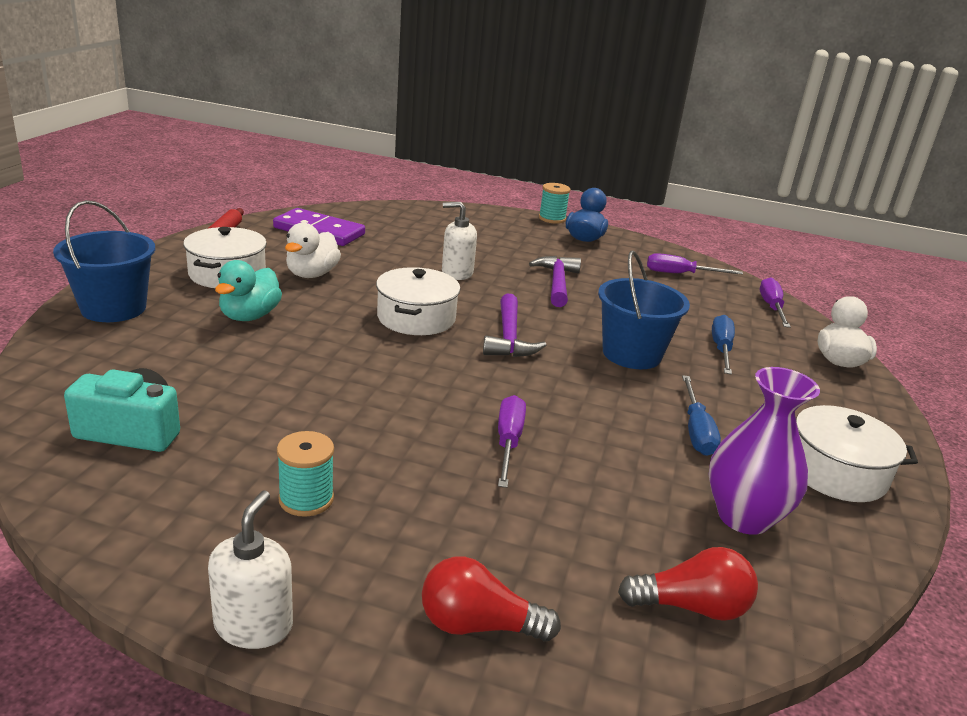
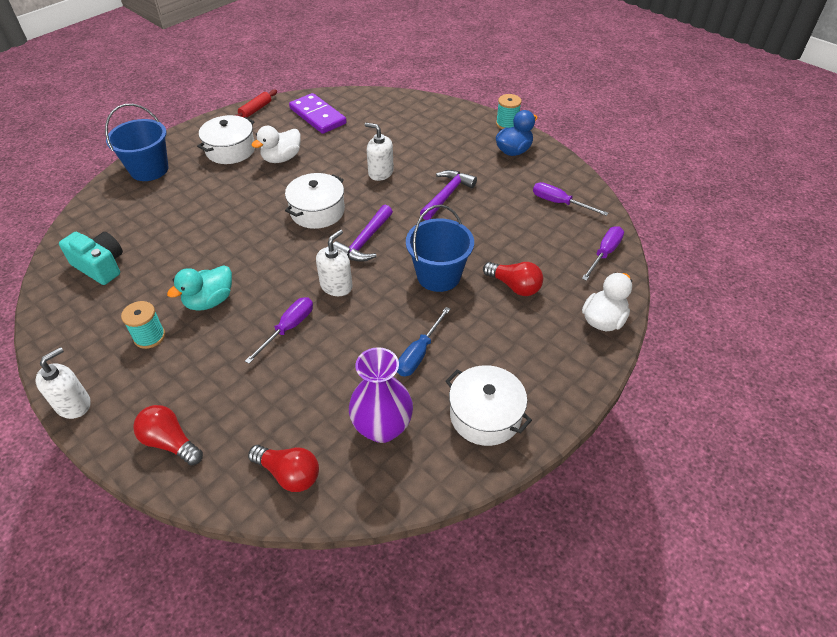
camera: 30 degrees right, 20 degrees up
(249, 316) = (218, 190): turquoise duck -> turquoise duck (209, 301)
(522, 386) = (336, 286): none -> white soap dispenser
(721, 349) = (514, 286): blue screwdriver -> red light bulb

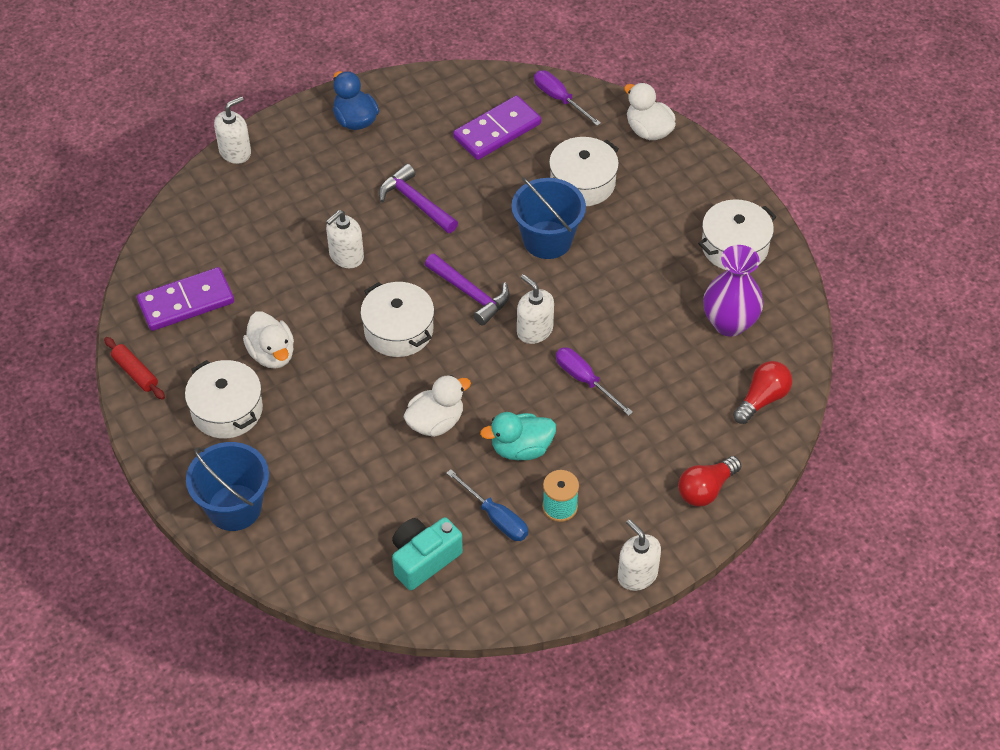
camera: 75 degrees left, 5 degrees up
(209, 301) = (521, 448): turquoise duck -> turquoise duck turned 105 degrees clockwise
(231, 247) = (436, 422): none -> white duck
(419, 353) = (649, 278): blue screwdriver -> blue screwdriver (496, 517)
(455, 108) = (235, 152): none -> white soap dispenser
(507, 124) = (296, 111): turquoise spool -> none
(514, 286) = (582, 183): red light bulb -> white pot
(545, 223) = (497, 131): none -> purple domino
(559, 203) = (467, 109): purple screwdriver -> none

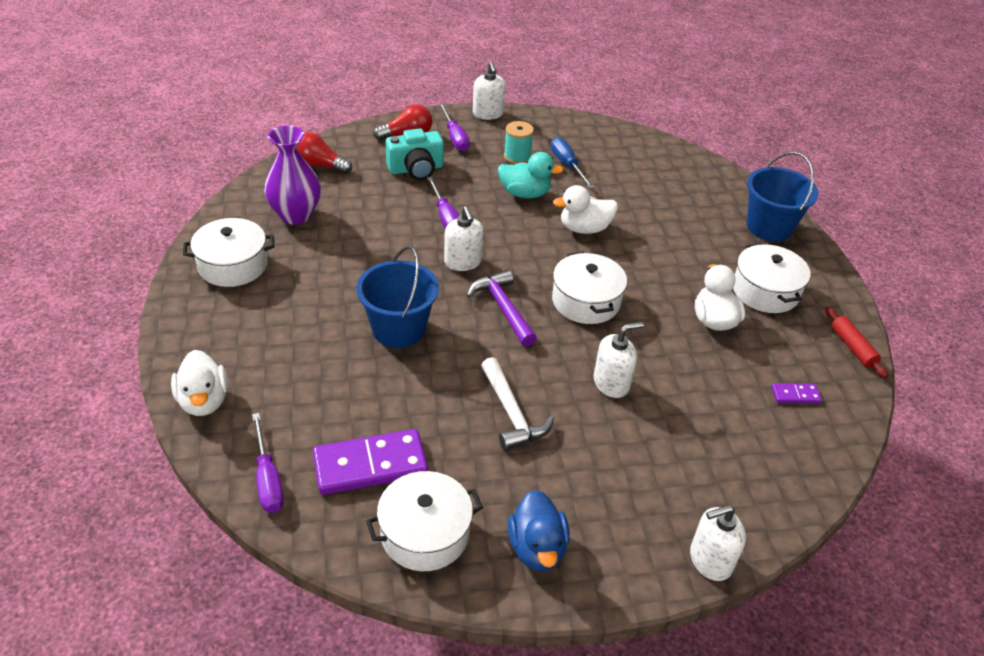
camera: 160 degrees left, 10 degrees down
(186, 302) = (795, 395): purple domino -> purple domino, size x0.46
(415, 202) = (512, 413): purple hammer -> white hammer
(424, 559) = (631, 160): turquoise camera -> turquoise camera (416, 169)
(582, 183) = (321, 370): white pot -> white pot (425, 533)
(650, 510) = (455, 137): none -> purple screwdriver
(762, 399) = (319, 165): red light bulb -> red light bulb turned 45 degrees clockwise

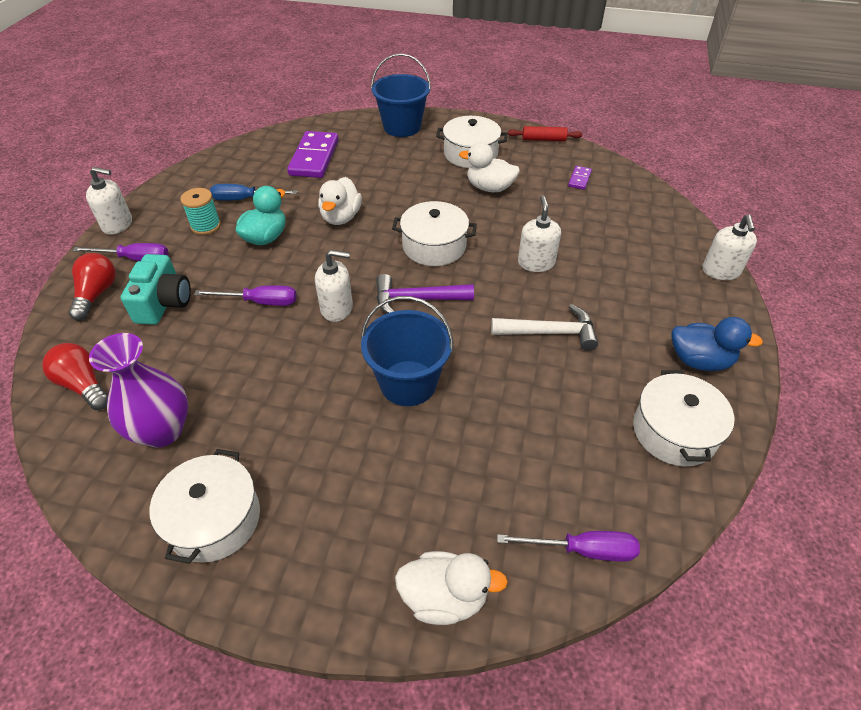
camera: 65 degrees left, 5 degrees up
(319, 165) = (84, 385): red light bulb -> red light bulb turned 90 degrees clockwise
(370, 465) = (585, 453): purple domino -> purple domino (314, 157)

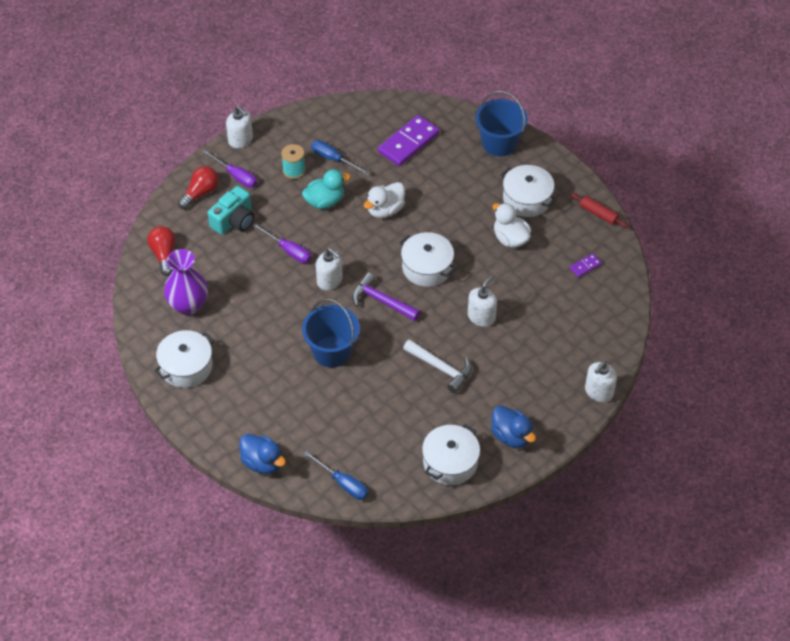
camera: 35 degrees right, 5 degrees up
(444, 597) = (263, 463): white duck -> blue duck
(582, 550) = (343, 483): purple screwdriver -> blue screwdriver

